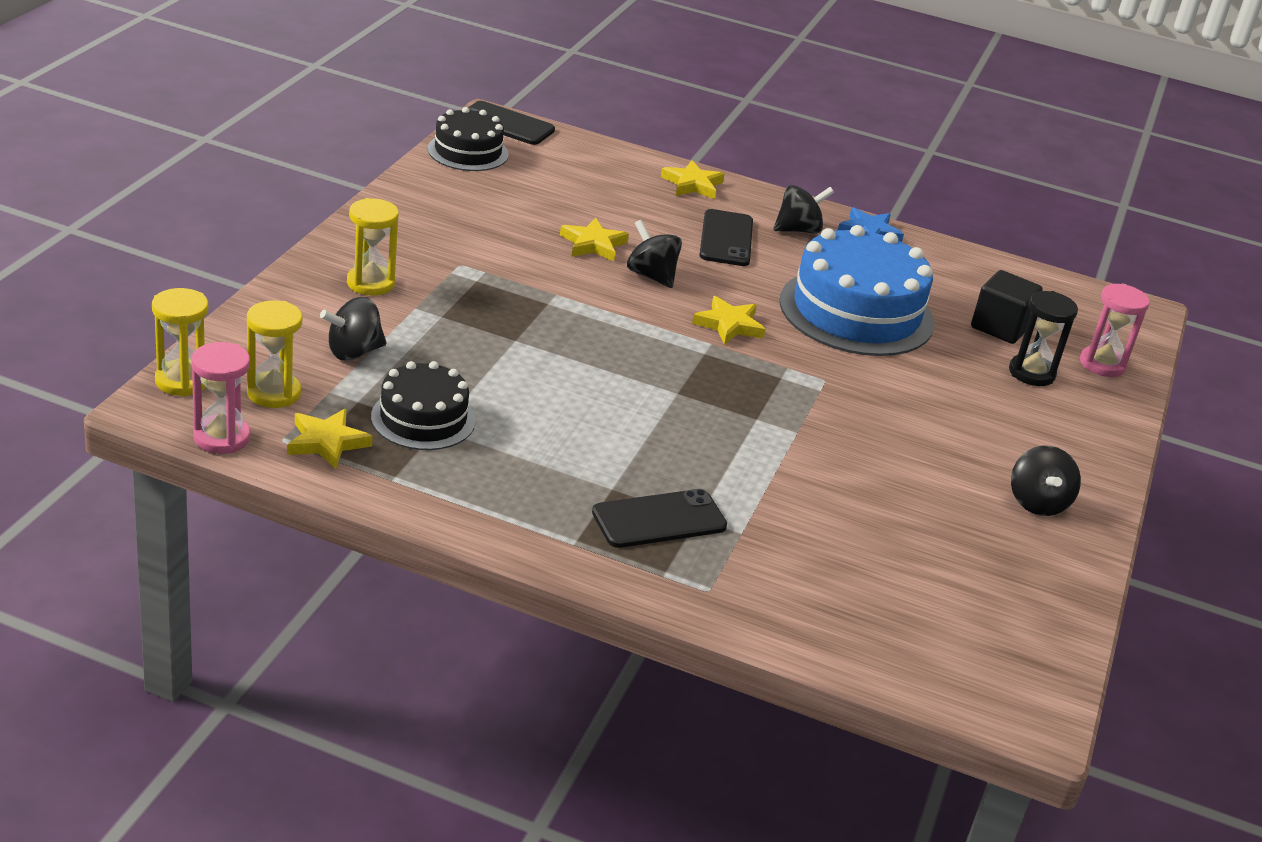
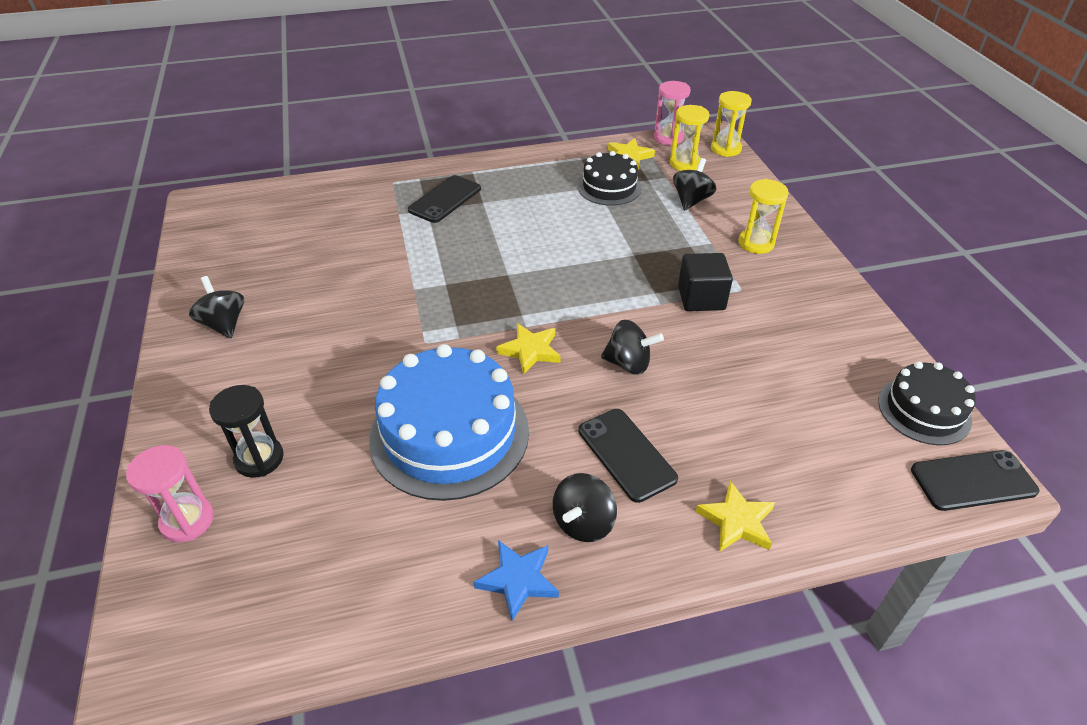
camera: 150 degrees right, 10 degrees up
(593, 244) = (702, 368): yellow star -> none
(1000, 327) = (309, 508): black cube -> black cube (701, 298)

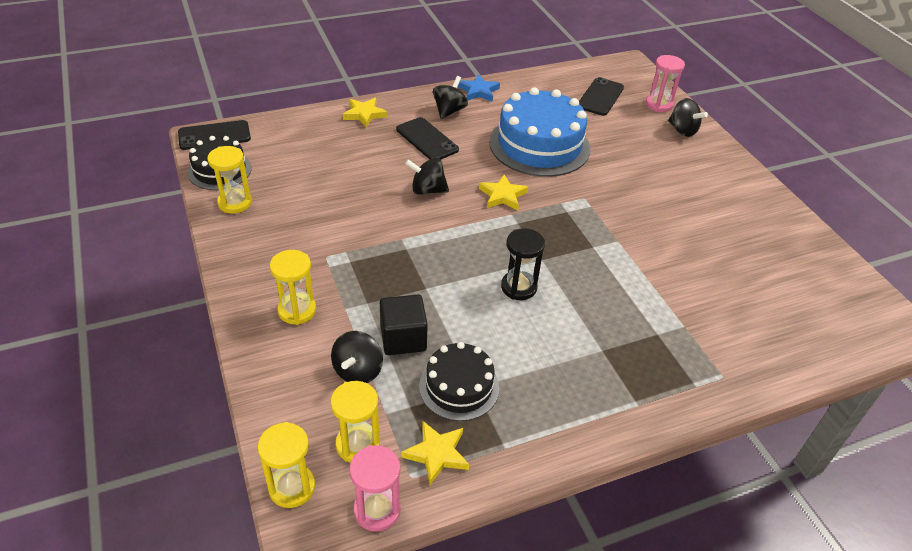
camera: 170 degrees right, 0 degrees up
(224, 324) = (745, 203): black spinning top -> black spinning top (682, 130)
(259, 459) = (645, 129): black hourglass -> black hourglass (518, 287)
(445, 199) = (646, 351): black phone -> black phone (600, 97)
(701, 298) = (365, 245): black cube -> black cube (403, 338)
(875, 358) = (235, 203): none -> yellow hourglass

